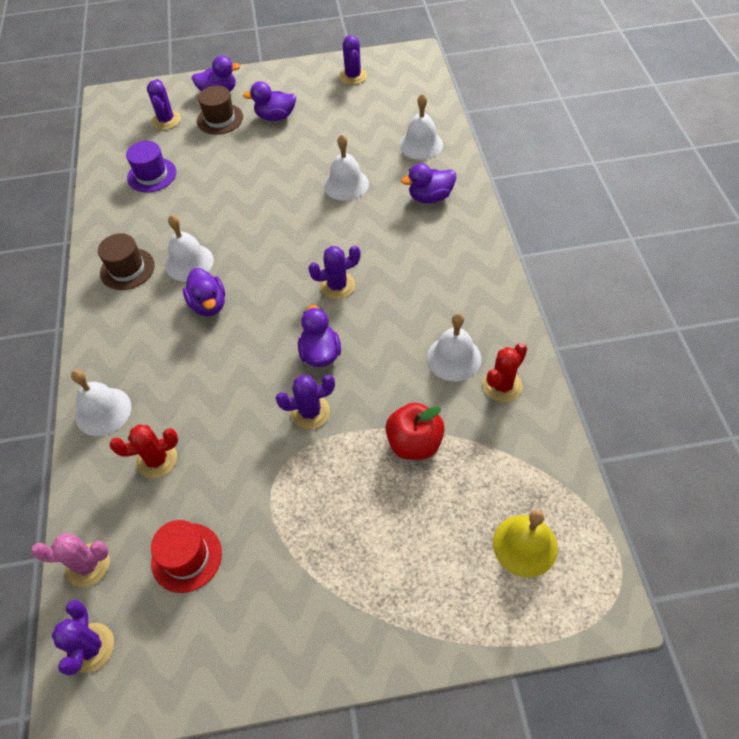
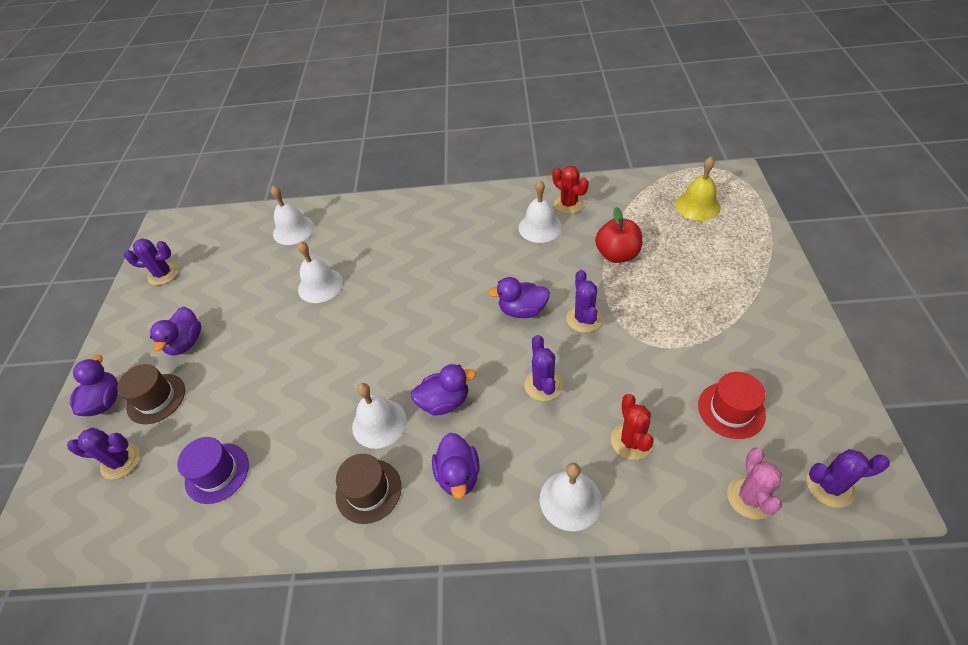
camera: 80 degrees left, 5 degrees down
(337, 286) = (447, 296): purple cactus -> purple cactus (543, 385)
(430, 197) = (362, 228): purple duck -> purple duck (458, 475)

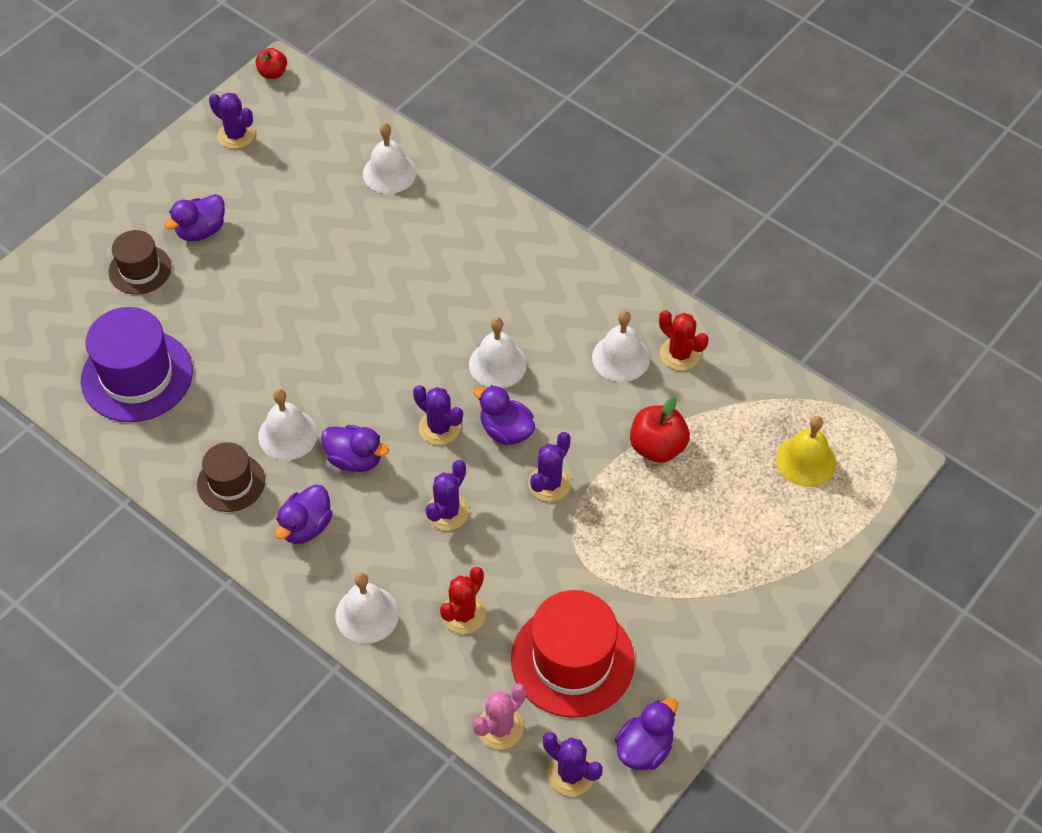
camera: 35 degrees right, 5 degrees up
(105, 401) = (101, 240): purple duck -> purple duck (644, 748)
(121, 461) = (77, 307): purple cactus -> purple cactus (439, 427)
(160, 228) = (272, 73): none -> red apple
(217, 473) = (137, 376): purple hat -> purple hat, size x1.71
(320, 285) = (358, 259): white bell -> white bell (497, 364)
(569, 204) = (680, 354): red cactus -> red cactus turned 45 degrees counterclockwise
(731, 410) = (572, 660): red hat -> red hat, size x1.71

